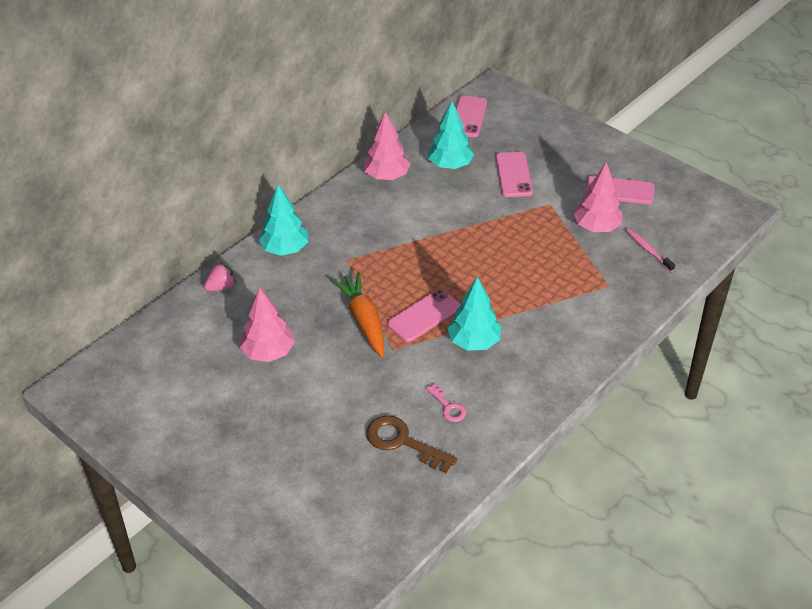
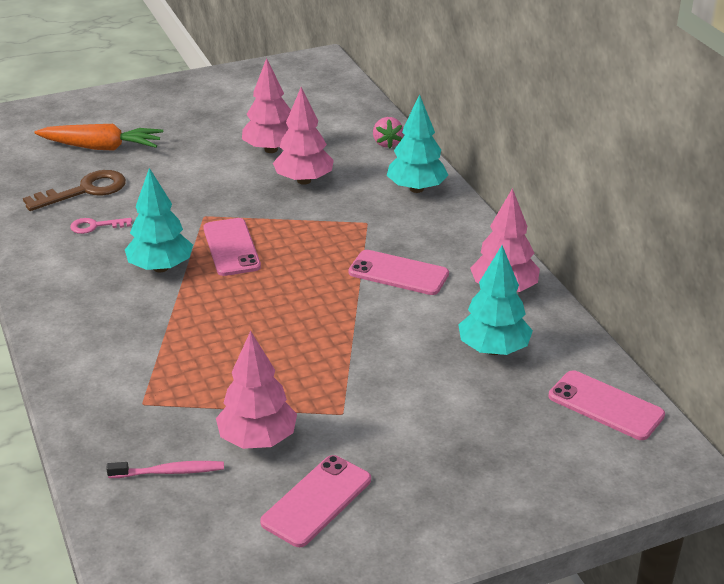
camera: 115 degrees right, 10 degrees down
(307, 313) = (304, 180): none -> pink tree
(363, 320) = (263, 209): orange carrot -> orange carrot (102, 147)
(513, 175) = (432, 402): pink phone -> pink phone (398, 273)

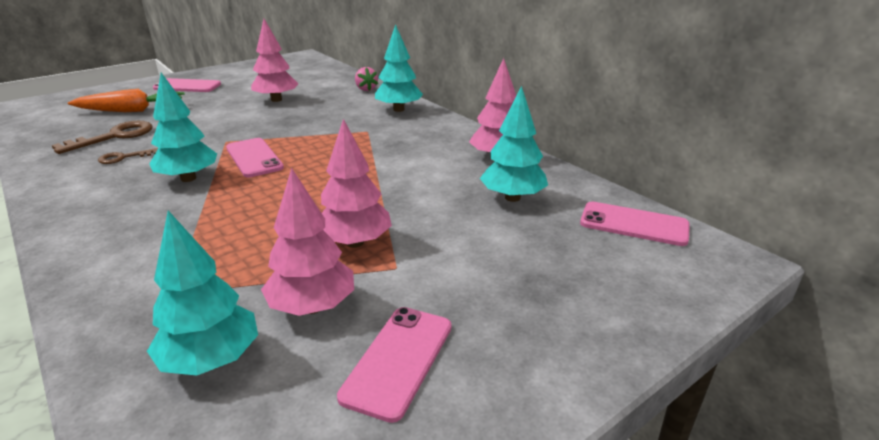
camera: 15 degrees left, 5 degrees down
(95, 226) = (123, 158): pink key -> brown key
(169, 472) = (211, 360): pink toothbrush -> turquoise tree
(304, 180) = (307, 113): pink tree -> pink tree (355, 242)
(398, 273) = (406, 158): pink phone -> pink phone (187, 86)

